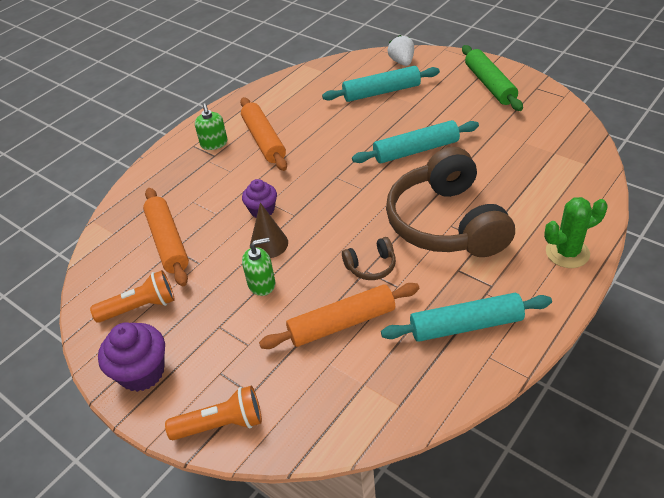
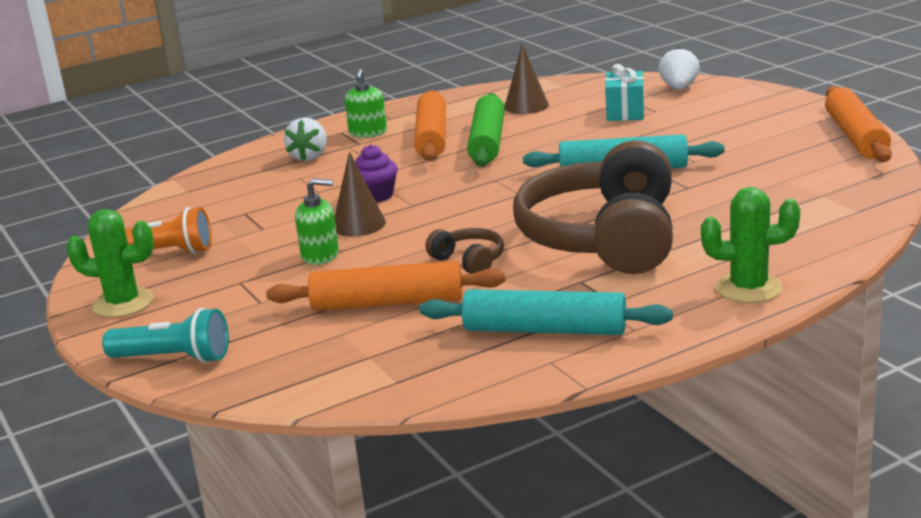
camera: 20 degrees right, 20 degrees down
(142, 372) = (123, 303): purple cupcake -> green cactus
(168, 242) = (241, 206): orange rolling pin -> orange rolling pin (855, 136)
(186, 177) = (309, 157): none -> white strawberry
(221, 424) = (173, 358): orange flashlight -> turquoise flashlight
(310, 96) = (526, 106): none -> brown cone
(371, 266) = (469, 261): brown headphones -> brown headphones turned 135 degrees counterclockwise
(381, 92) = (625, 112): turquoise rolling pin -> turquoise gift
(489, 85) = (785, 122): green rolling pin -> green rolling pin (487, 142)

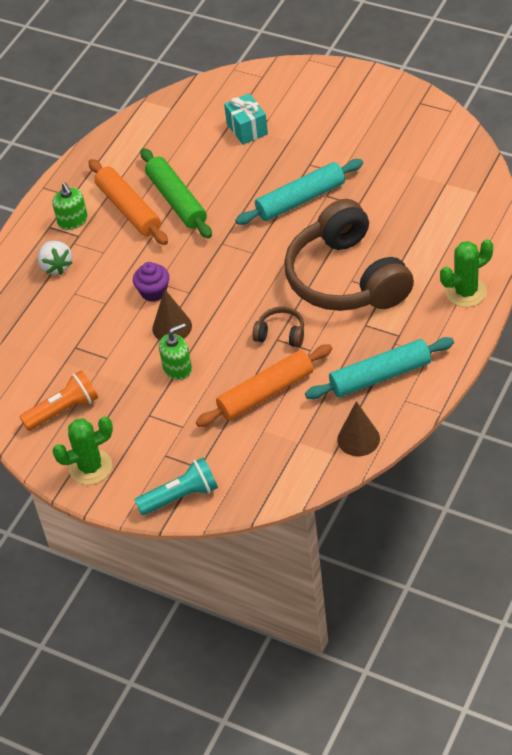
camera: 30 degrees left, 25 degrees up
(526, 106) = (165, 144): brown cone -> brown cone (358, 439)
(679, 88) = (262, 84): white strawberry -> none
(855, 136) = (424, 108): orange rolling pin -> none

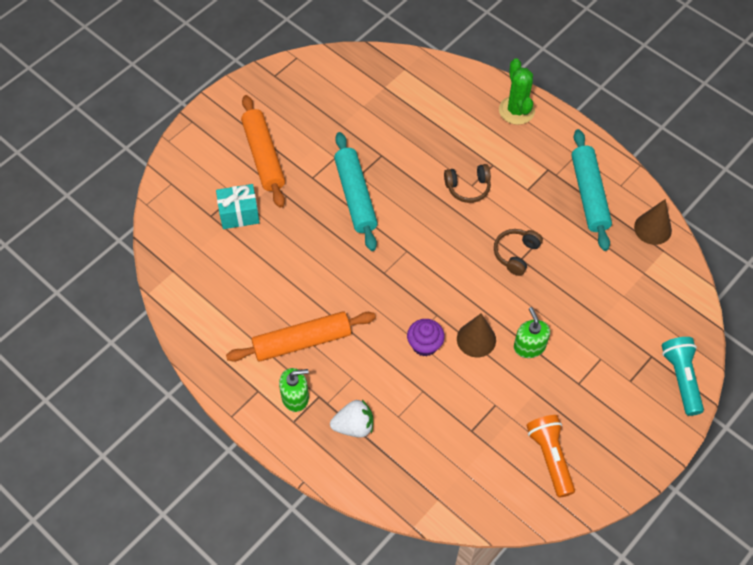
camera: 80 degrees left, 10 degrees up
(90, 467) = (628, 447): green cactus -> none
(176, 200) = (309, 297): green rolling pin -> none
(265, 393) = (581, 283): orange rolling pin -> orange rolling pin (263, 156)
(347, 278) = (468, 187): brown headphones -> brown headphones, size x0.40

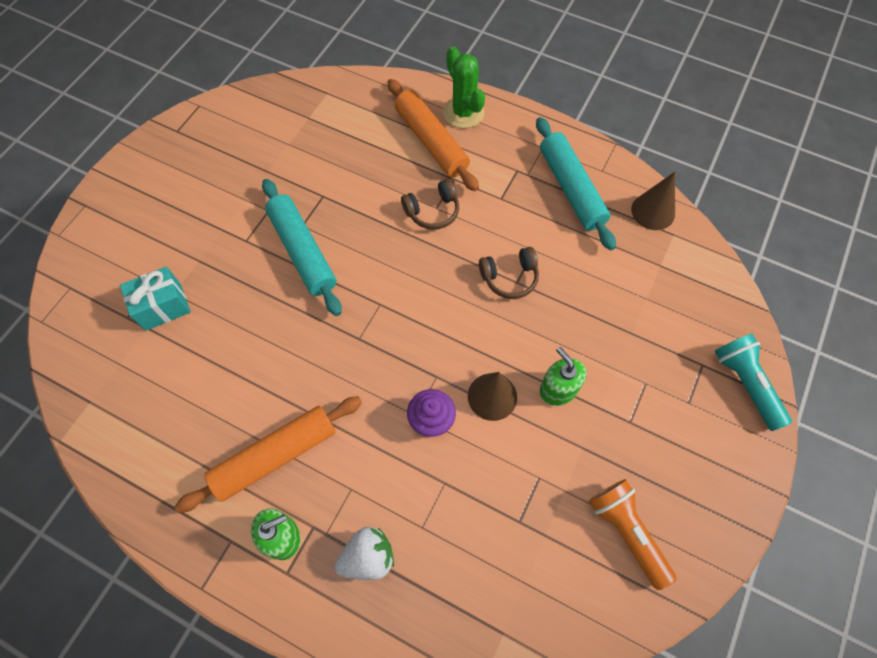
camera: 15 degrees left, 5 degrees up
(263, 156) = (181, 228): orange rolling pin -> orange rolling pin (431, 141)
(516, 254) = (509, 277): brown headphones -> brown headphones turned 120 degrees counterclockwise

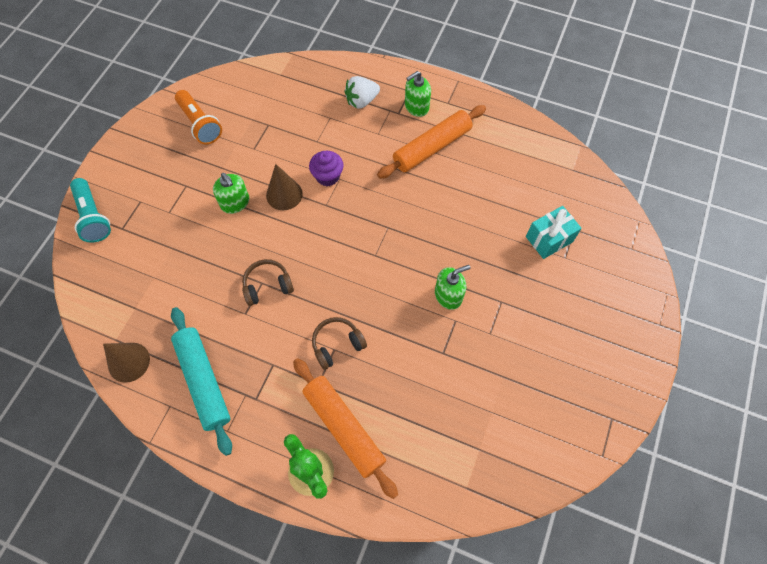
camera: 175 degrees right, 0 degrees up
(303, 251) = (448, 295): turquoise rolling pin -> green soap dispenser

